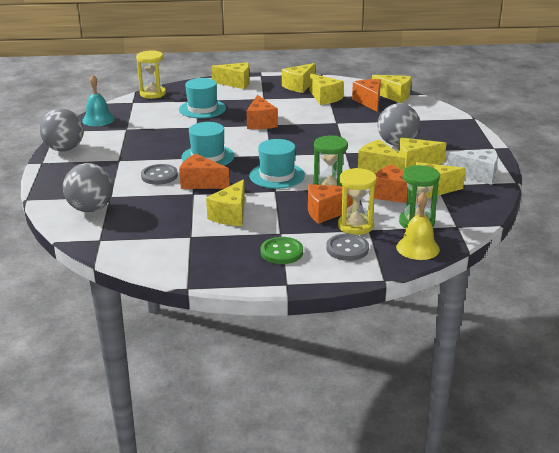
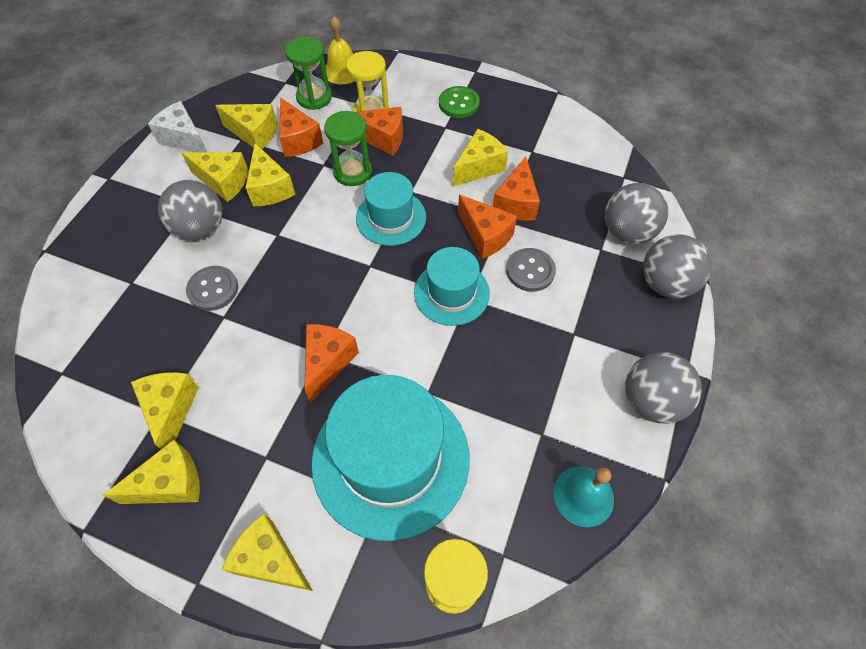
camera: 155 degrees left, 30 degrees up
(57, 191) = (665, 284): none -> grey ball
(202, 109) = (391, 459): turquoise hat -> turquoise hat, size x1.79
(347, 249) = (400, 89): grey button -> grey button (213, 289)
(369, 102) = (120, 362): orange cheese -> orange cheese (516, 203)
(394, 96) = (65, 366): yellow cheese -> none

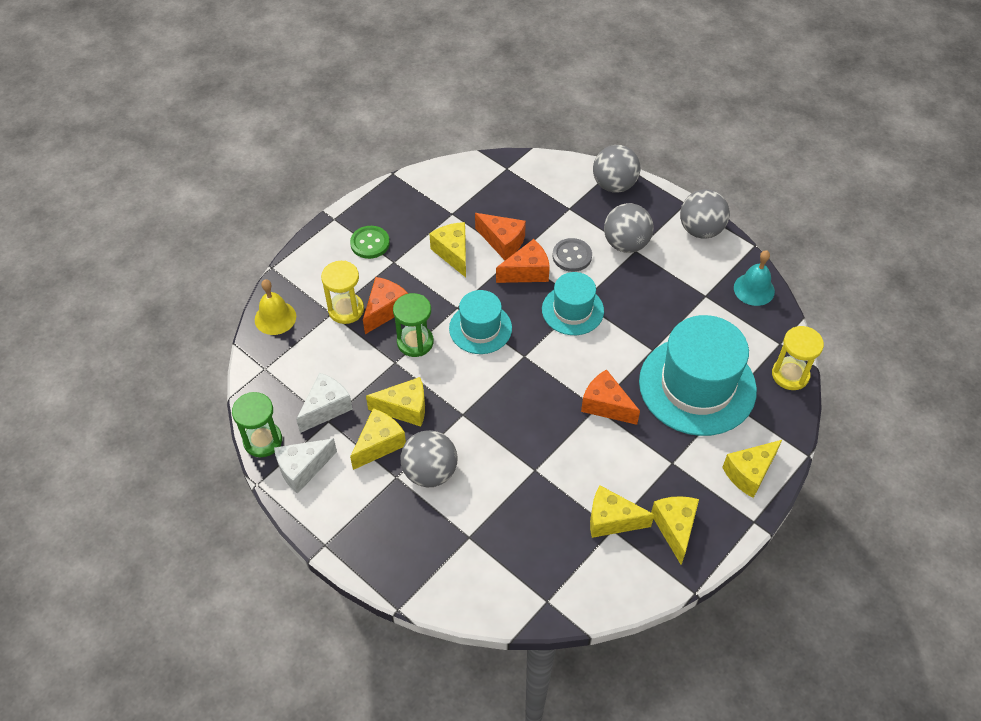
camera: 70 degrees left, 5 degrees down
(213, 289) = (503, 473): grey button -> none
(254, 134) = (326, 408): yellow cheese -> white cheese
(298, 140) = (353, 374): orange cheese -> none
(314, 97) = (301, 349): green hourglass -> green hourglass (263, 440)
(627, 232) = (560, 187): grey ball -> grey ball (626, 244)

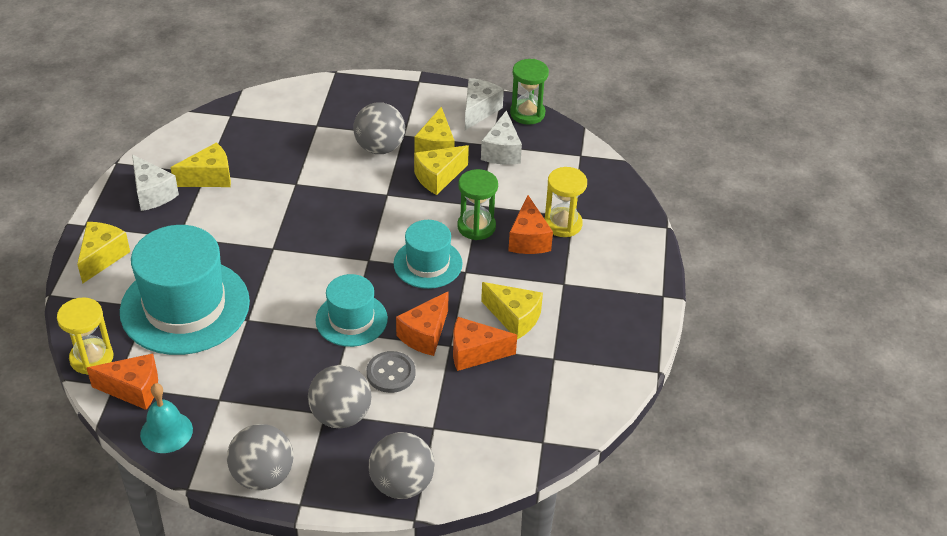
camera: 145 degrees right, 10 degrees down
(275, 318) = (615, 191): yellow bell -> none
(370, 243) = (603, 289): green button -> none
(606, 405) = (264, 253): orange cheese -> orange cheese (133, 389)
(675, 528) = (152, 194): yellow cheese -> white cheese

